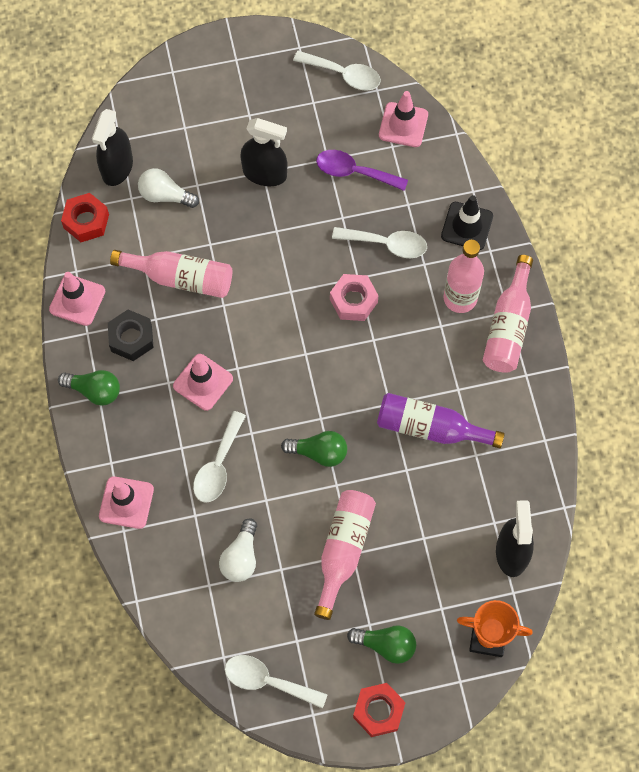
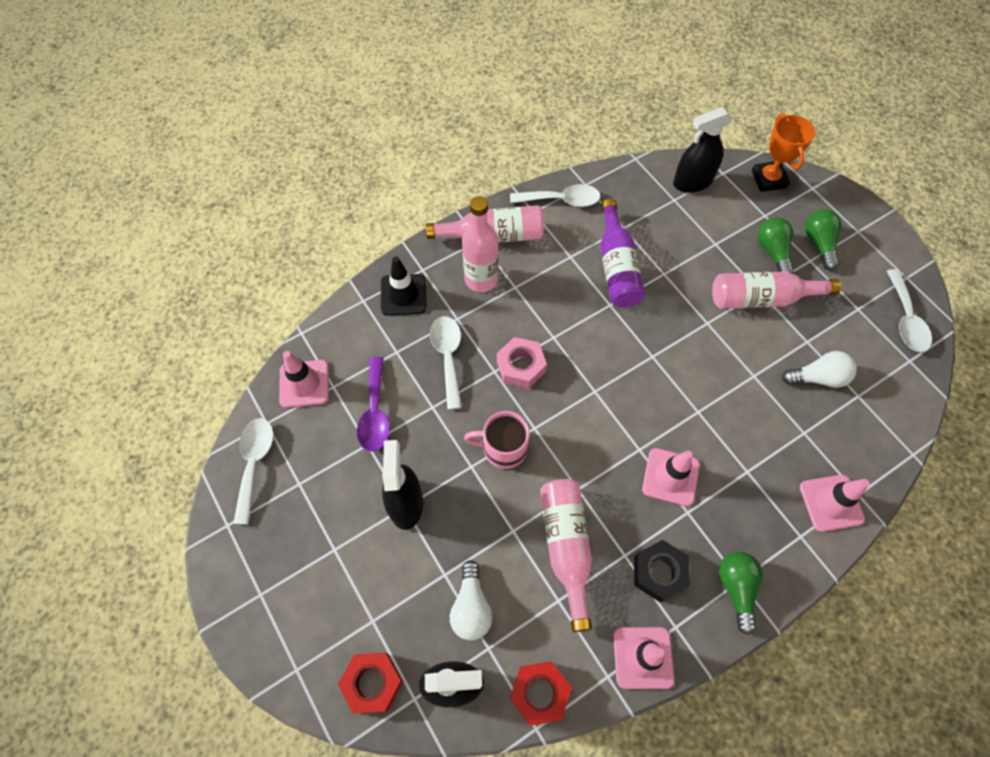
camera: 110 degrees left, 5 degrees down
(218, 465) = (746, 429): white spoon -> white spoon (561, 200)
(282, 260) = (503, 448): none -> pink mug
(319, 452) = (686, 346): green light bulb -> green light bulb (772, 251)
(378, 711) = (872, 233): red nut -> red nut (372, 682)

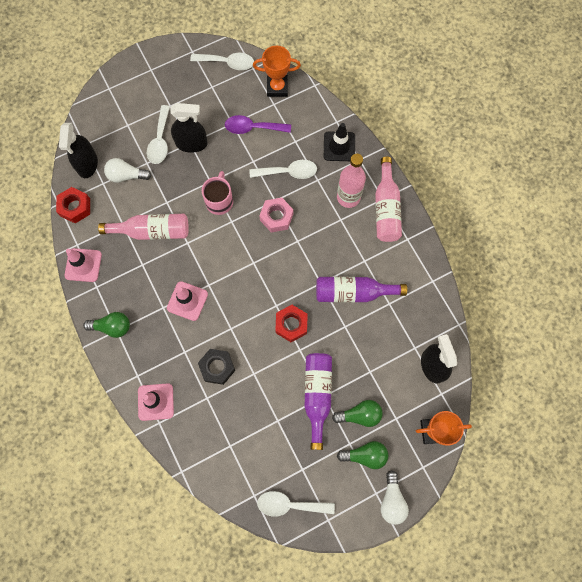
camera: 95 degrees right, 10 degrees up
(304, 384) = (277, 87): pink traffic cone -> orange trophy
(372, 682) = (96, 124): red nut -> red nut (291, 324)
(561, 200) = (417, 261): white spoon -> white spoon (160, 141)
(659, 572) = (129, 282): black nut -> black nut (217, 367)
(762, 298) = (317, 395): pink bottle -> purple bottle
(818, 377) = (247, 420): white light bulb -> white light bulb (392, 500)

